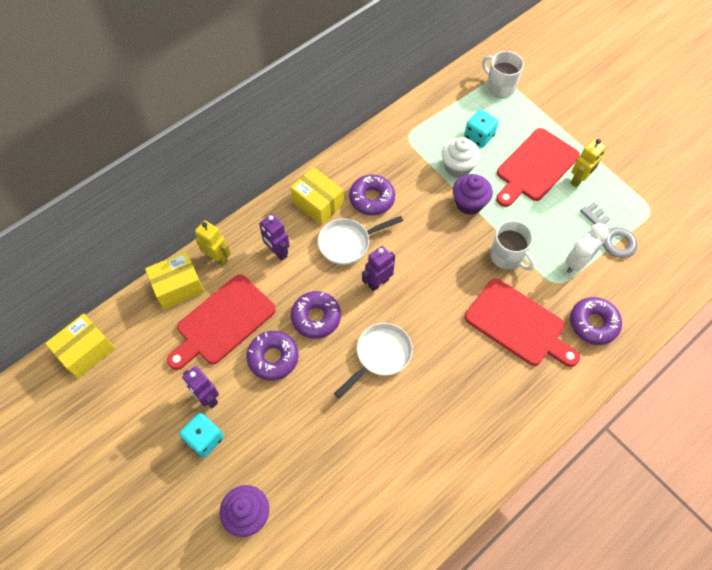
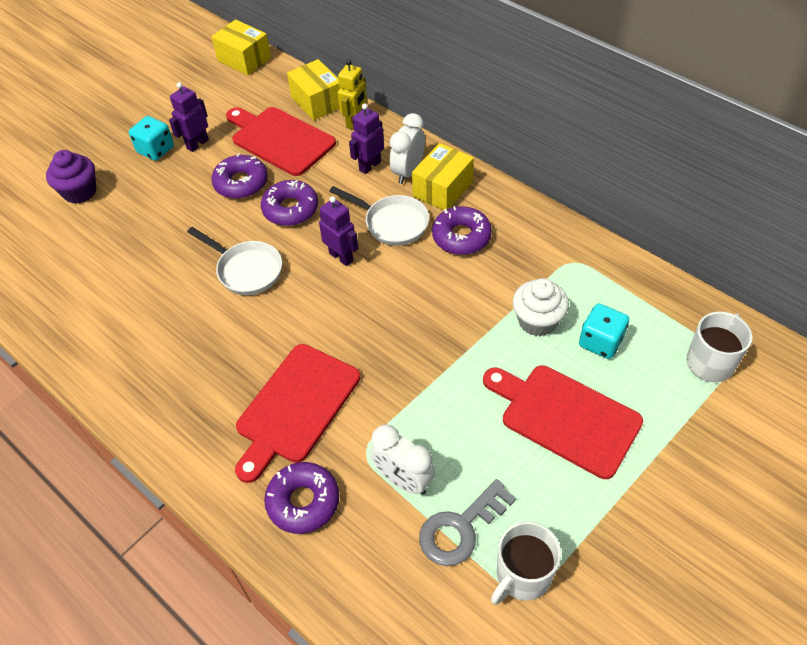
camera: 85 degrees right, 10 degrees down
(292, 225) = (408, 172): none -> white clock
(348, 243) = (392, 223): white pan -> white pan turned 150 degrees clockwise
(469, 203) = (478, 339): purple cupcake -> none
(507, 256) = (399, 389): white mug -> white mug (522, 575)
(579, 180) = (557, 480): yellow robot -> none

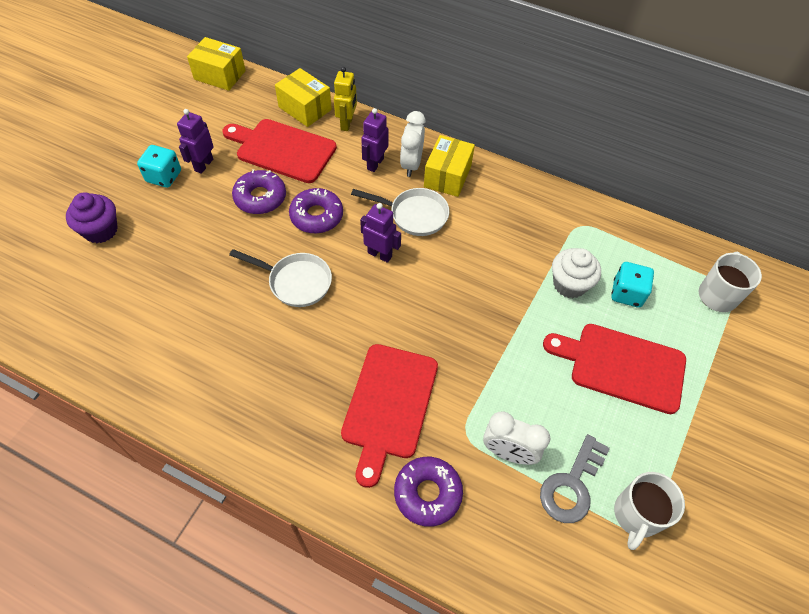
camera: 20 degrees left, 5 degrees up
(461, 237) = (479, 218): purple donut -> none

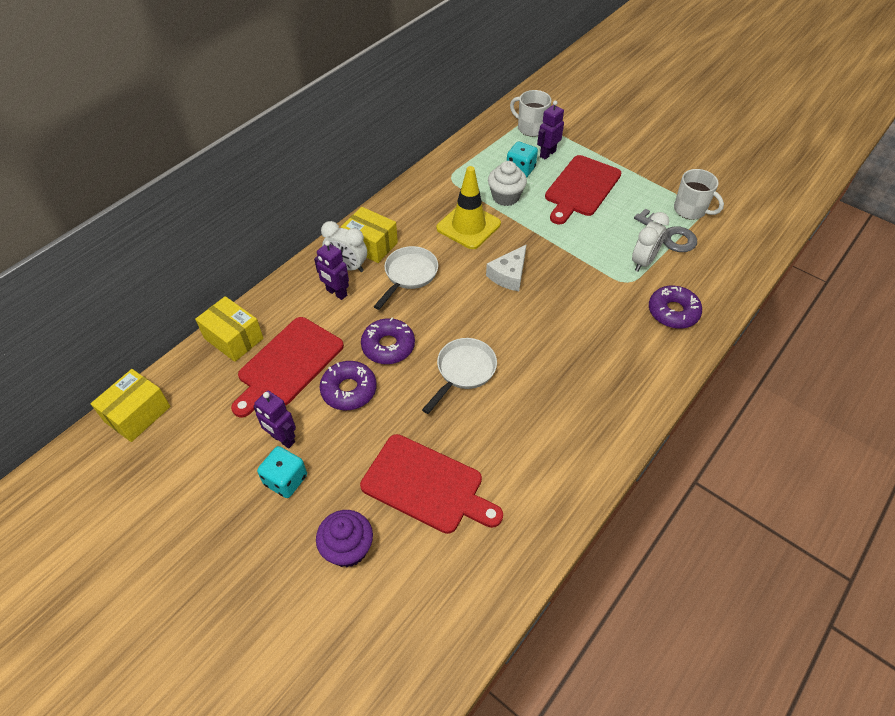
camera: 75 degrees left, 5 degrees down
(305, 108) = (234, 338): yellow box -> yellow box turned 75 degrees clockwise
(347, 124) = (272, 306): yellow robot -> none
(380, 254) = (447, 306): purple robot -> purple robot (547, 154)
(388, 405) = (599, 323): red cutting board -> red cutting board (426, 485)
(440, 304) = (509, 275): none -> white cheese
(505, 255) = (468, 226): none -> yellow traffic cone

